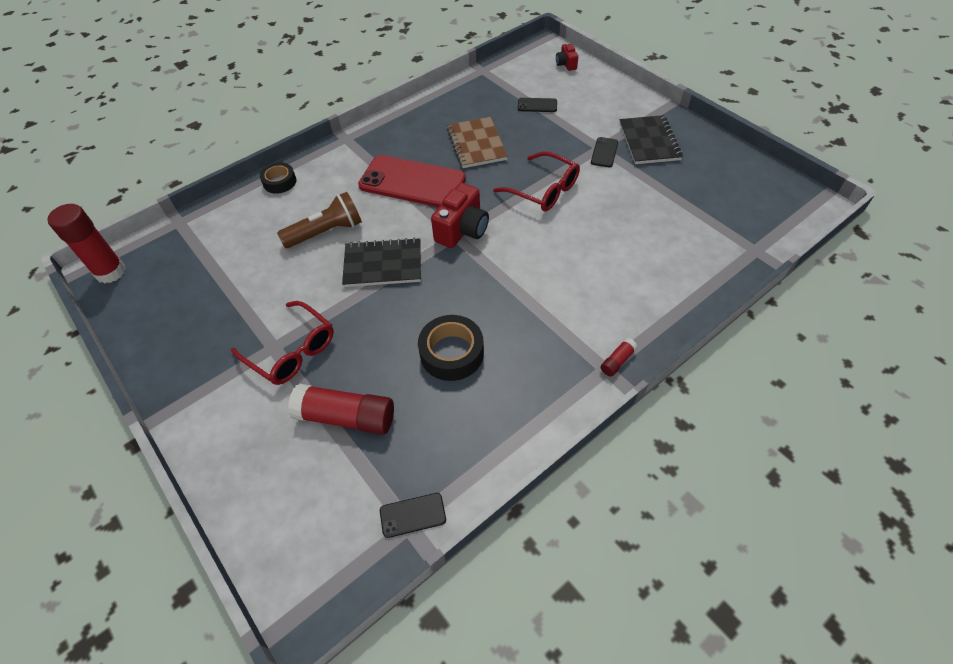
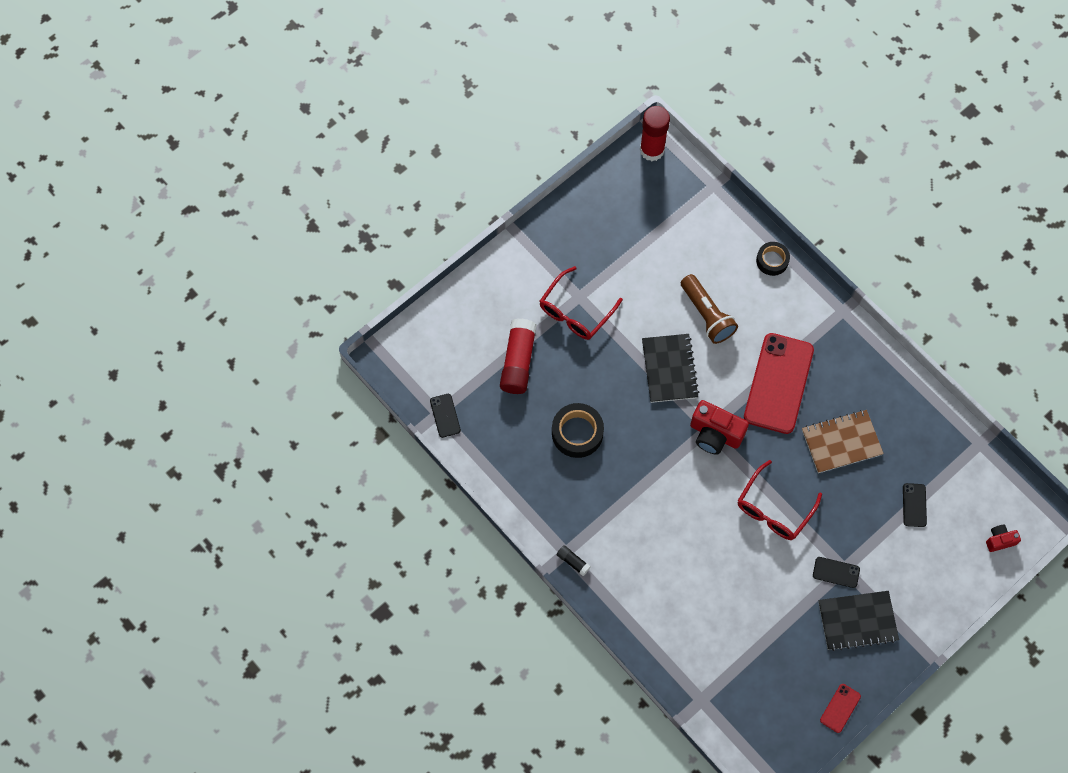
camera: 85 degrees right, 15 degrees up
(617, 361) = (573, 561): red glue stick -> black glue stick
(734, 155) = (840, 708): none -> red phone

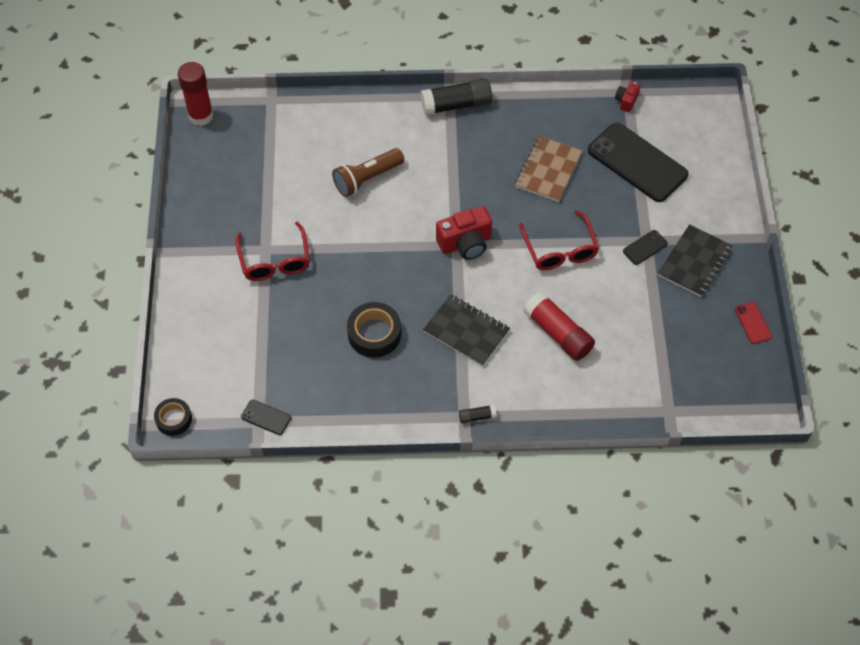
camera: 50 degrees left, 10 degrees down
(518, 361) = (274, 330): red glue stick -> red glue stick (558, 333)
(669, 369) = (385, 234): black notebook -> black notebook (466, 331)
(706, 315) = (367, 179): brown flashlight -> brown flashlight turned 135 degrees clockwise
(772, 260) = (367, 108): black tape -> black tape (174, 419)
(778, 383) = (465, 174): red phone -> none
(839, 323) = (456, 105): none -> black glue stick
(914, 505) = (637, 162): black phone -> black phone, size x2.32
(999, 540) = (709, 133): red camera -> red camera (626, 101)

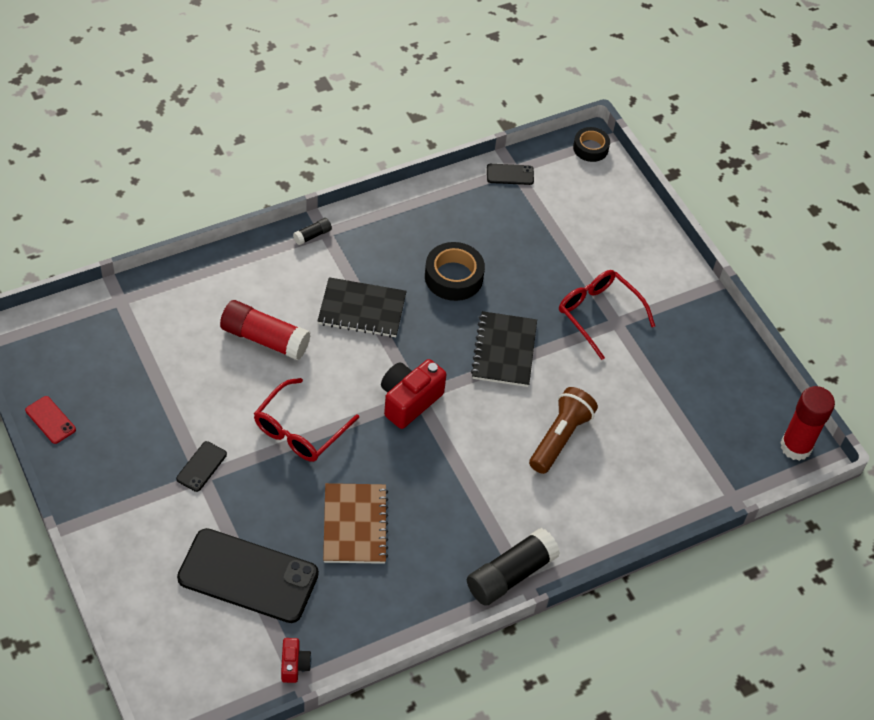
camera: 150 degrees right, 5 degrees down
(560, 249) = (300, 430): red glasses -> red glasses turned 105 degrees counterclockwise
(694, 262) = (137, 469): black notebook -> black notebook (504, 351)

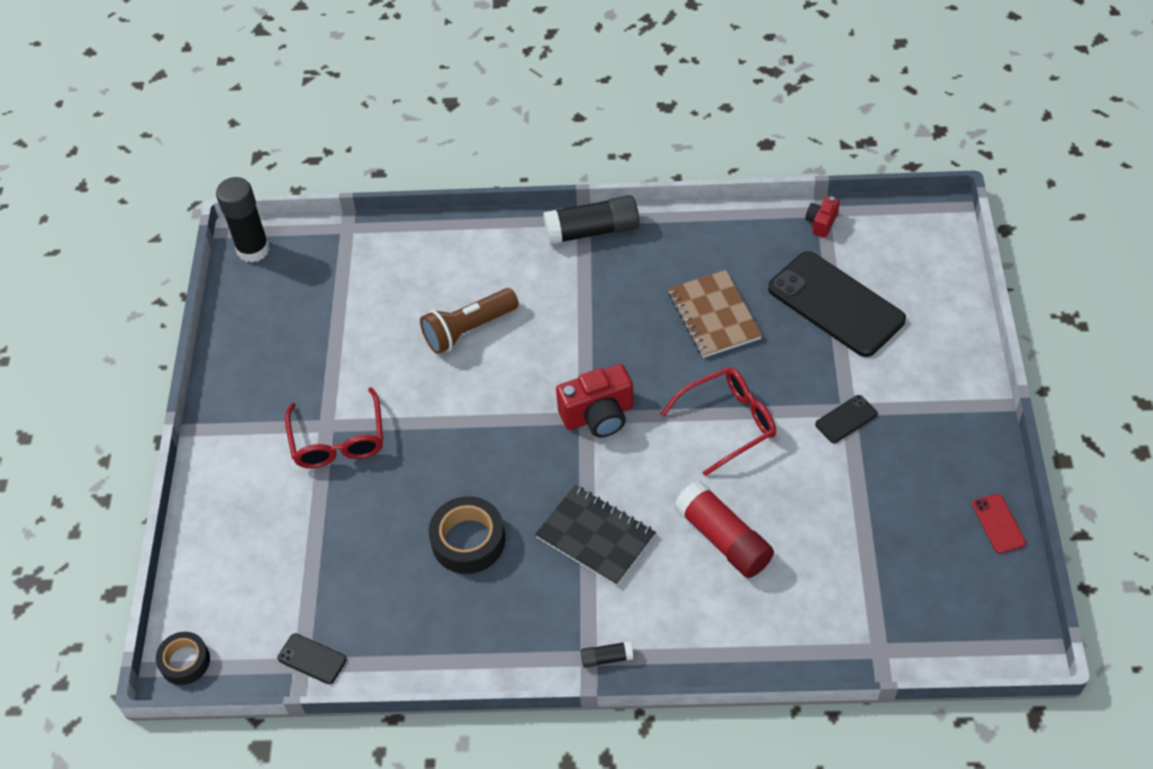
camera: 145 degrees left, 0 degrees up
(355, 525) = (714, 316): brown notebook -> brown notebook turned 45 degrees counterclockwise
(504, 351) = (467, 435): black notebook -> none
(795, 447) = (253, 249): red glue stick -> black glue stick

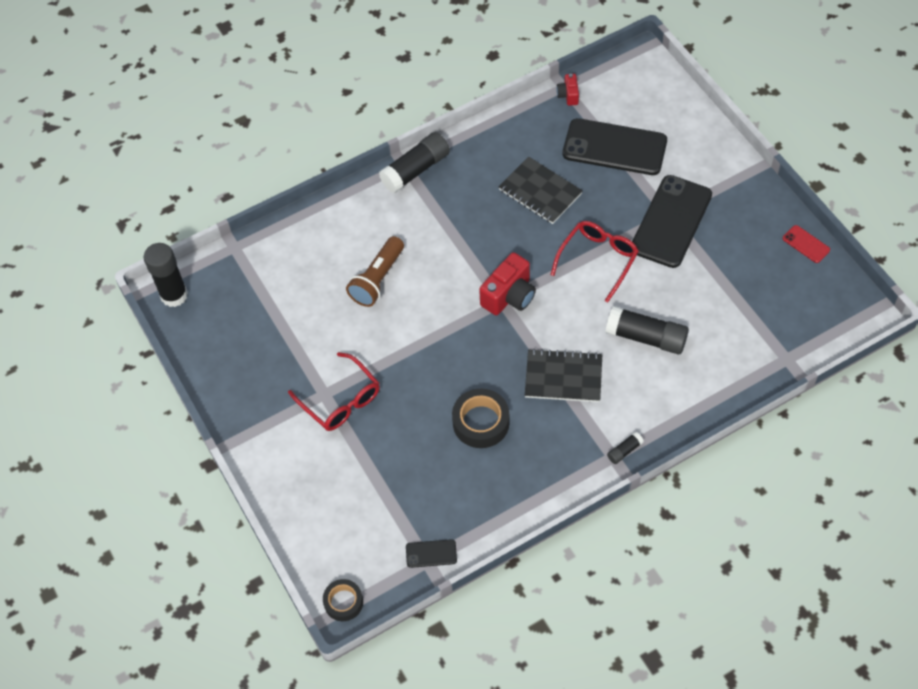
camera: 30 degrees left, 5 degrees up
(714, 316) = (540, 192): brown notebook -> black notebook
(723, 539) = (646, 337): red glue stick -> black glue stick
(846, 419) = (671, 222): black phone -> black phone, size x2.32

